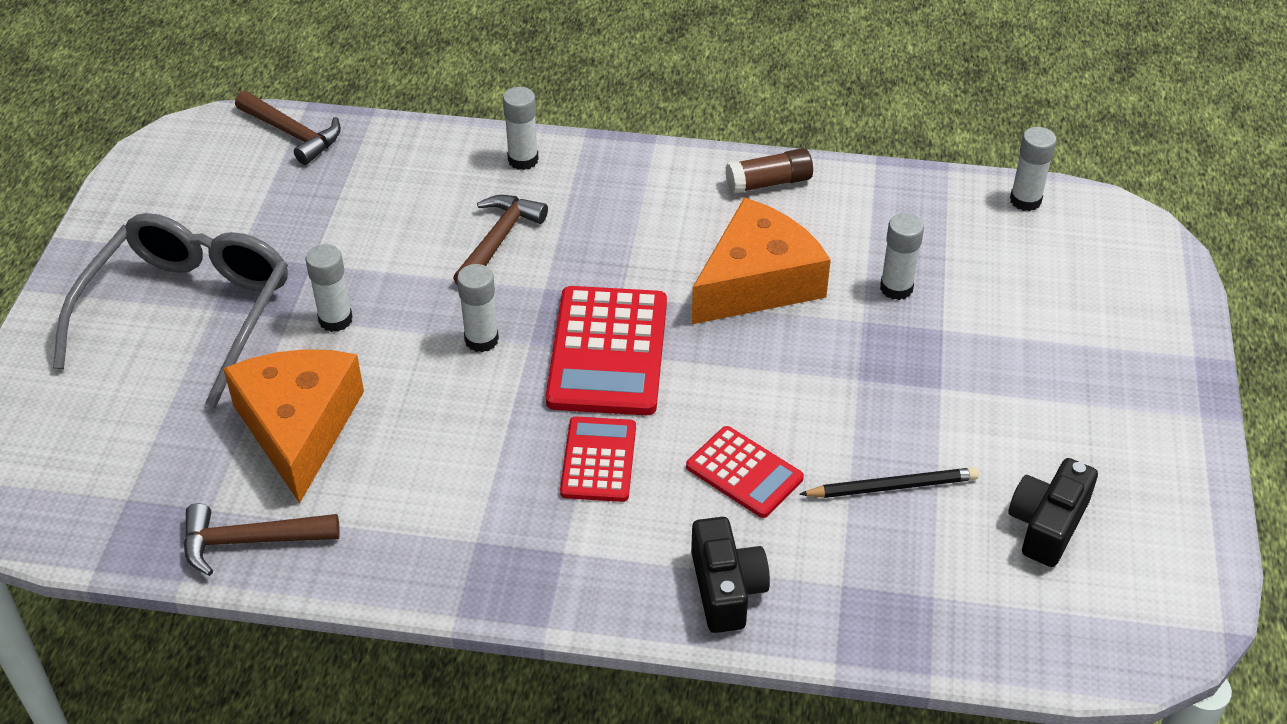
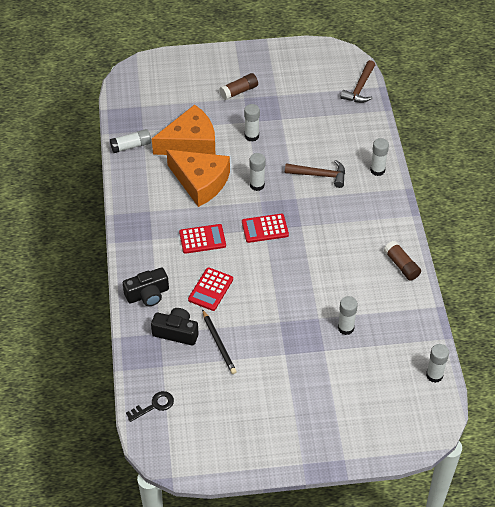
camera: 75 degrees right, 5 degrees up
(188, 313) = (239, 91): grey glasses -> brown glue stick
(250, 541) = (131, 146): brown hammer -> white glue stick
(607, 352) = (265, 228): red calculator -> red calculator, size x0.59
(757, 282) = (329, 273): orange cheese -> orange cheese (200, 182)
(1037, 630) = (154, 405): none -> black key
(1047, 524) = (214, 404): black camera -> black camera (176, 332)

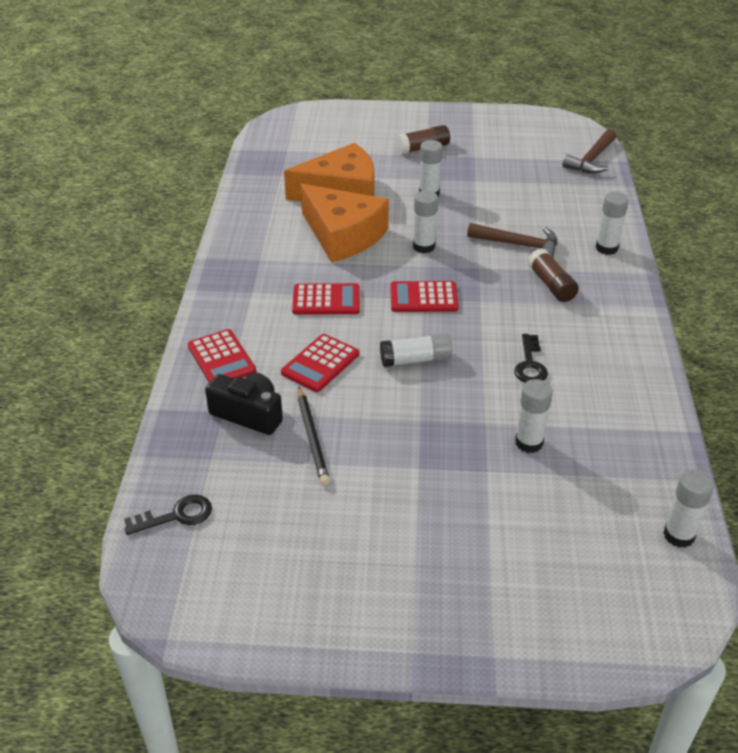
camera: 10 degrees right, 10 degrees down
(131, 146) = (259, 188): white glue stick -> white glue stick (416, 360)
(148, 294) = (221, 359): black camera -> red calculator
(339, 272) = (530, 364): none -> black key
(401, 265) = (633, 368): brown glue stick -> brown glue stick (551, 285)

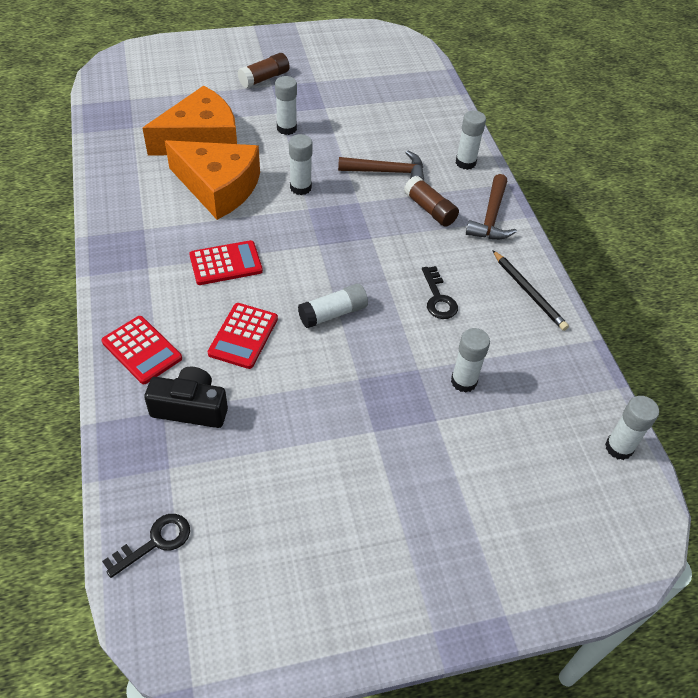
camera: 20 degrees left, 10 degrees up
(312, 438) = (263, 421): black pencil -> black pencil (529, 292)
(423, 298) = (318, 244): red calculator -> none
(591, 159) = (422, 71): brown hammer -> brown hammer (491, 217)

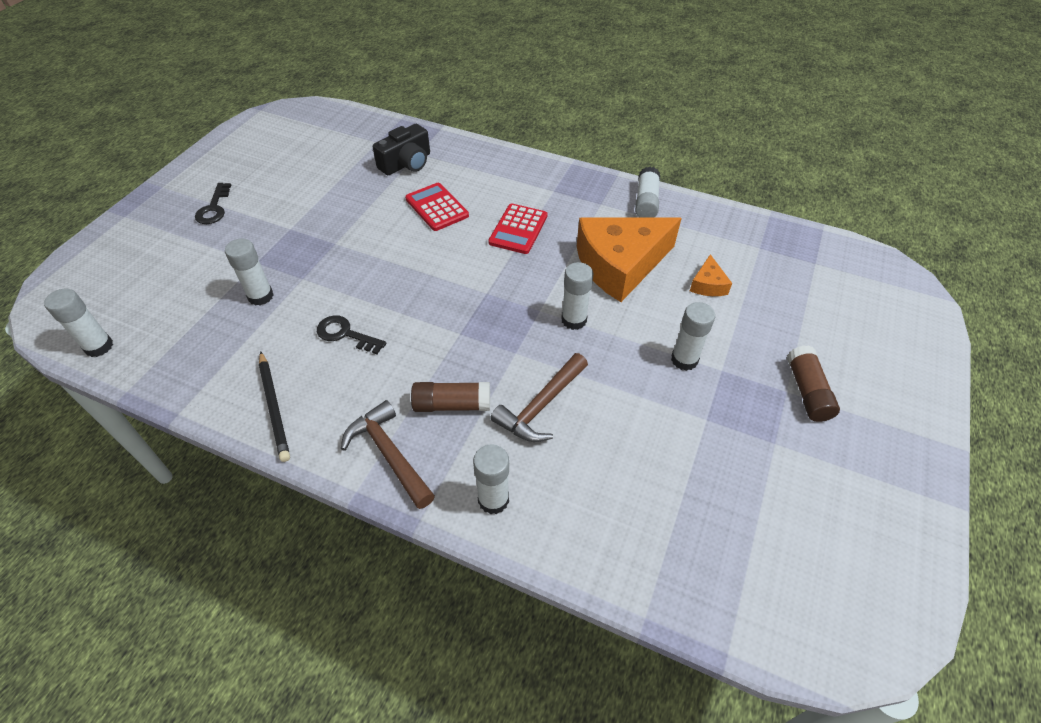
camera: 130 degrees right, 0 degrees up
(142, 350) = (475, 161): red calculator -> none
(155, 542) = (340, 123): black key -> black key (214, 208)
(201, 139) = (708, 285): orange cheese -> orange cheese, size x0.42
(333, 313) = (404, 261): white glue stick -> white glue stick (646, 202)
(529, 292) = (274, 407): black pencil -> black pencil turned 120 degrees counterclockwise

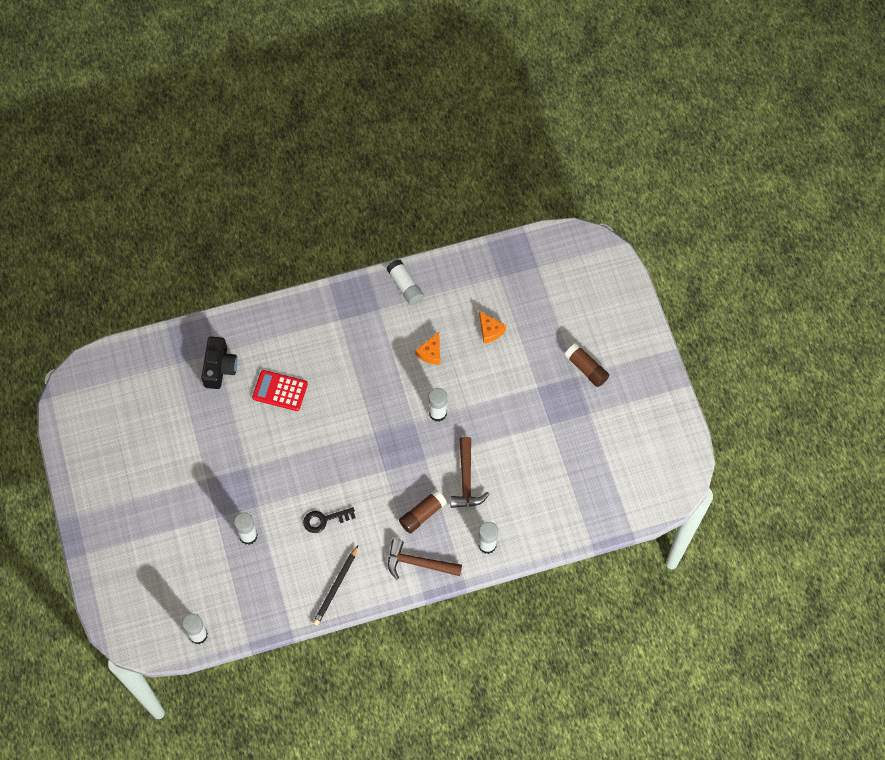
camera: 40 degrees left, 15 degrees up
(214, 208) = (137, 502): black key -> none
(274, 407) = (336, 587): black pencil -> black pencil turned 90 degrees clockwise
(518, 229) = (347, 370): red calculator -> none
(620, 265) = (431, 353): orange cheese -> orange cheese, size x0.42
(684, 360) = (514, 395): white glue stick -> none

